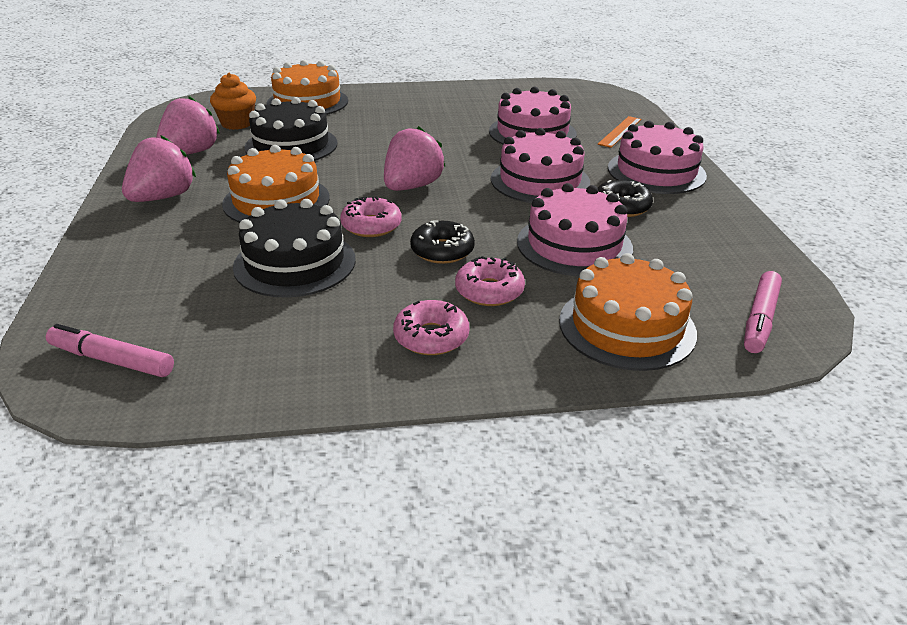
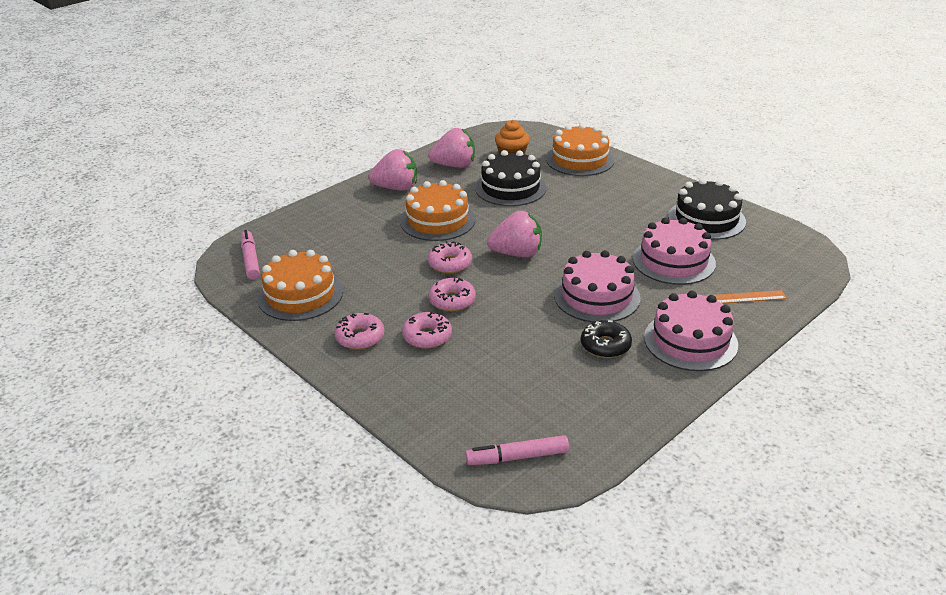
camera: 55 degrees right, 0 degrees up
(295, 263) = (381, 261): black cake -> black cake (706, 219)
(442, 250) = (452, 300): black donut -> pink donut
(574, 245) = (522, 346): pink cake -> none
(627, 326) = (445, 402): orange cake -> orange cake (300, 295)

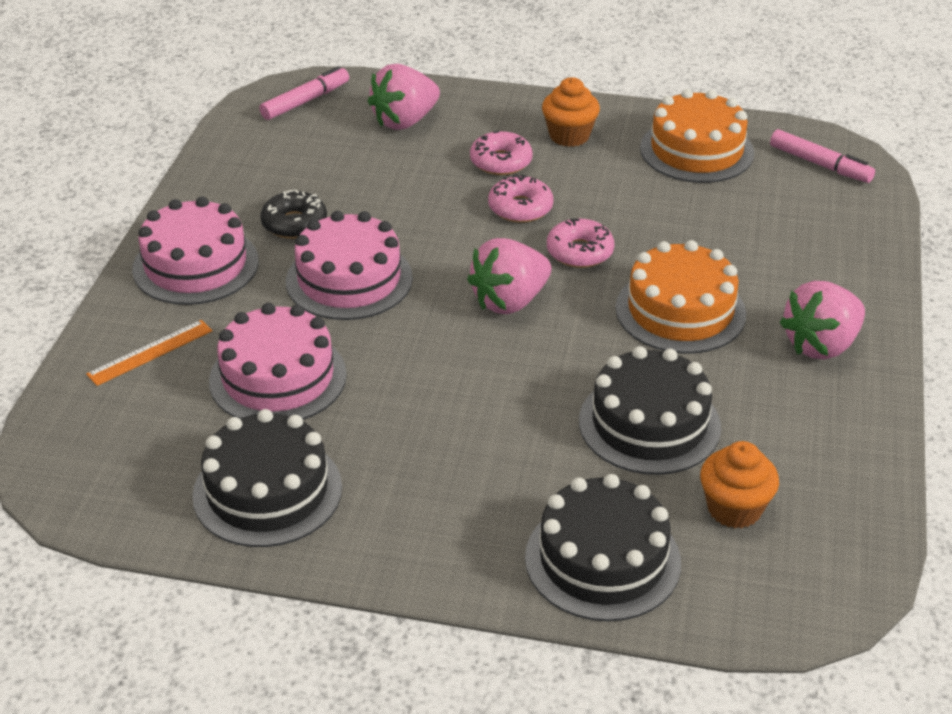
camera: 145 degrees right, 5 degrees up
(360, 337) = (569, 136): pink donut -> orange cupcake
(454, 165) = (801, 437): pink strawberry -> pink strawberry (405, 121)
(580, 159) = (602, 560): orange cake -> black cake

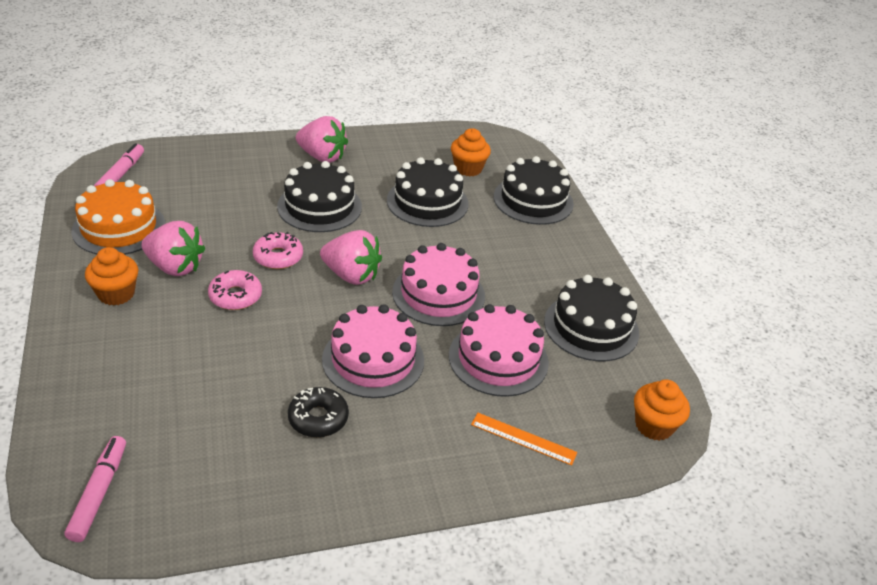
camera: 120 degrees left, 0 degrees up
(71, 470) = (654, 426): none -> orange cupcake
(195, 265) = (408, 459): pink cake -> pink cake (438, 294)
(305, 101) = (99, 493): pink marker -> pink marker turned 75 degrees clockwise
(405, 121) = (120, 401): pink strawberry -> pink strawberry (175, 267)
(501, 162) = (171, 322): pink donut -> none
(680, 311) = (319, 206): orange cake -> black cake

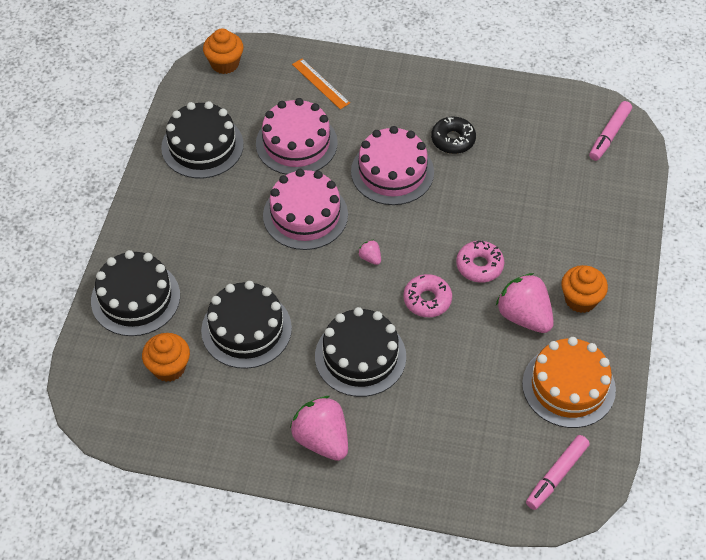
camera: 150 degrees left, 15 degrees up
(351, 275) = (370, 258): pink strawberry -> pink strawberry, size x0.44

